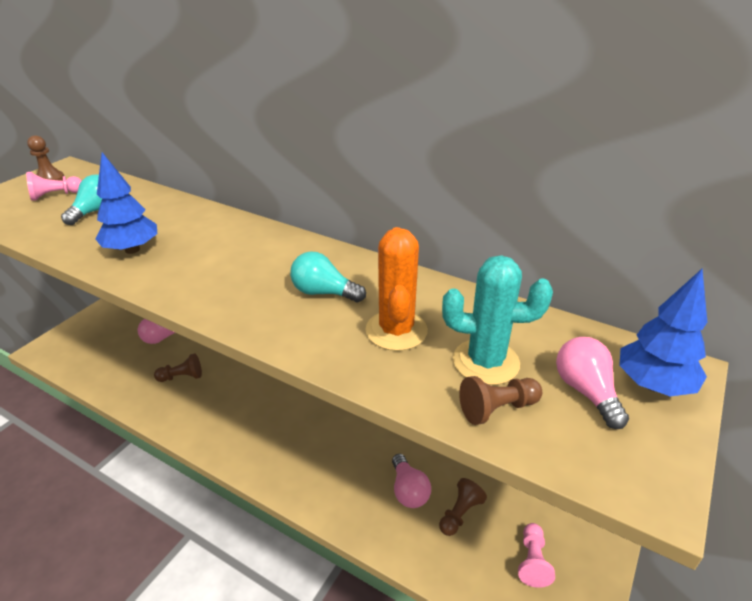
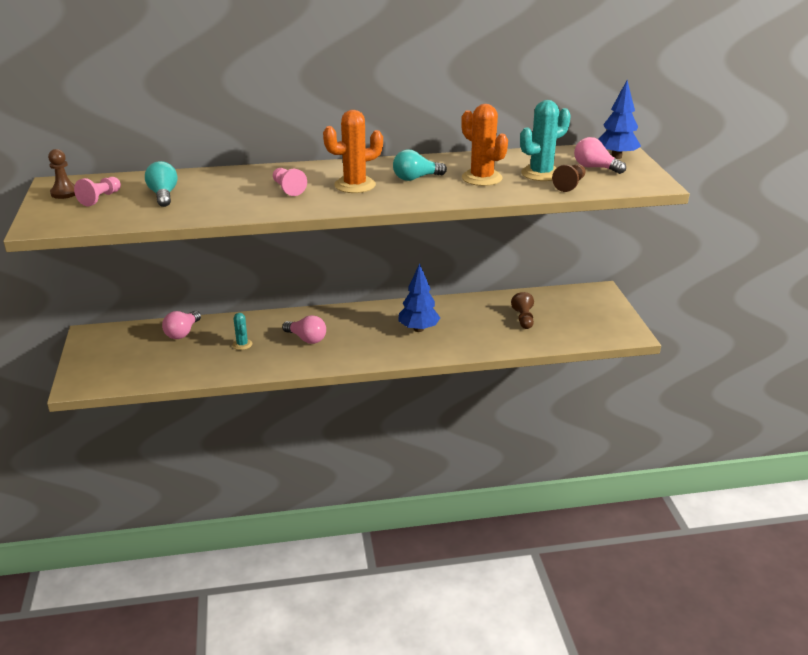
camera: 40 degrees left, 5 degrees down
(132, 250) = (249, 201): blue tree -> blue tree (418, 329)
(182, 377) = (242, 344): brown pawn -> turquoise cactus
(250, 273) = (355, 185): none -> orange cactus
(408, 490) = (484, 323): pink light bulb -> pink light bulb (306, 339)
(532, 561) = (580, 318): pink pawn -> pink pawn (288, 189)

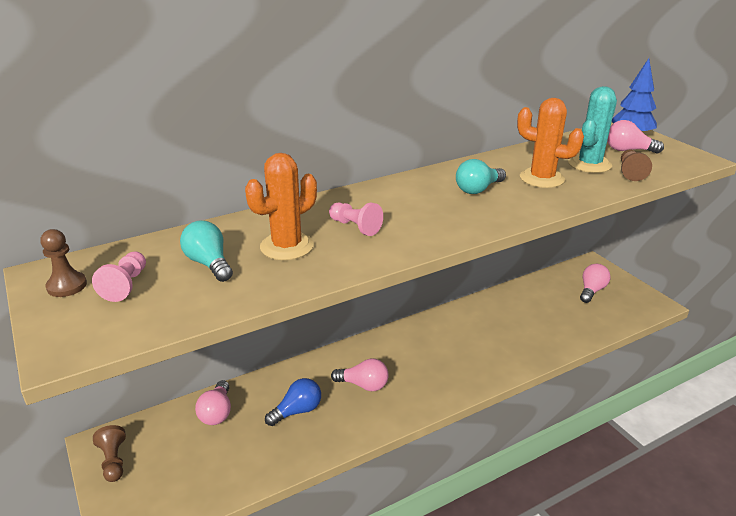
camera: 20 degrees left, 0 degrees up
(242, 344) = (297, 411): turquoise cactus -> blue light bulb
(355, 185) = (424, 209): orange cactus -> orange cactus (287, 246)
(418, 329) = (468, 344): blue tree -> none
(523, 319) = (554, 309): brown pawn -> brown pawn (113, 461)
(576, 312) = (591, 290): none -> pink light bulb

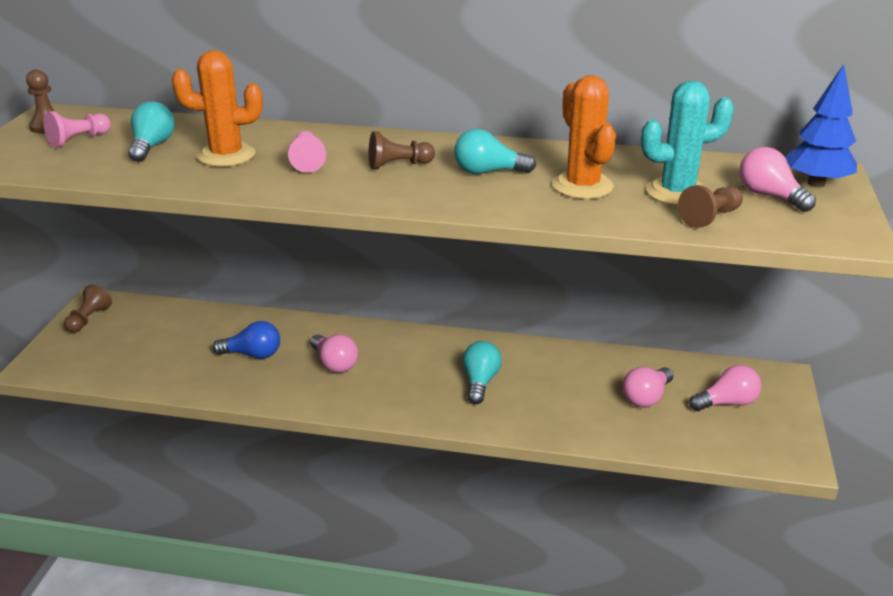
camera: 40 degrees right, 0 degrees up
(217, 412) = (195, 323): pink light bulb -> pink light bulb (646, 398)
(419, 206) = (398, 165): none -> brown pawn
(465, 346) = (480, 382): none -> turquoise light bulb

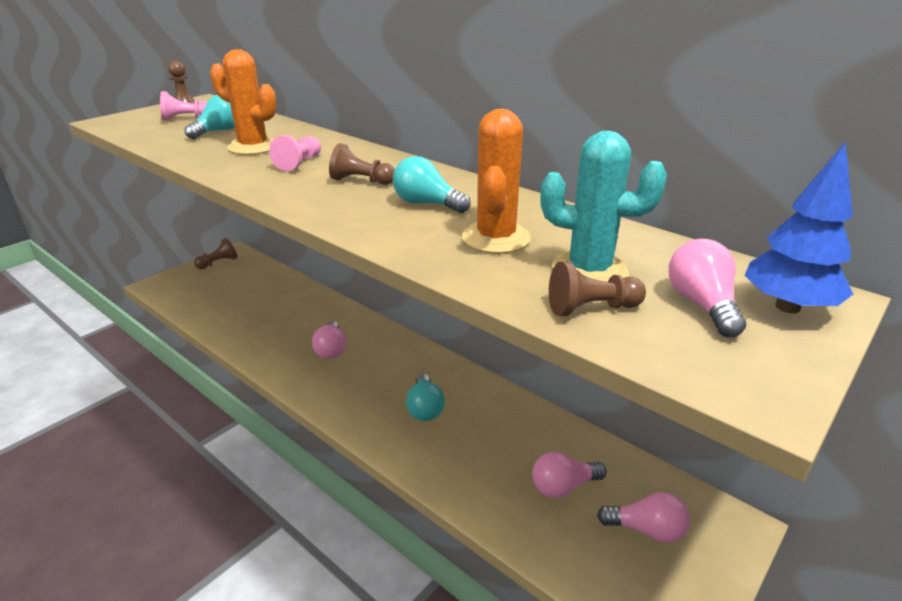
camera: 30 degrees right, 0 degrees up
(253, 354) = (285, 322): blue light bulb -> none
(480, 382) = (425, 408): turquoise light bulb -> turquoise light bulb turned 135 degrees clockwise

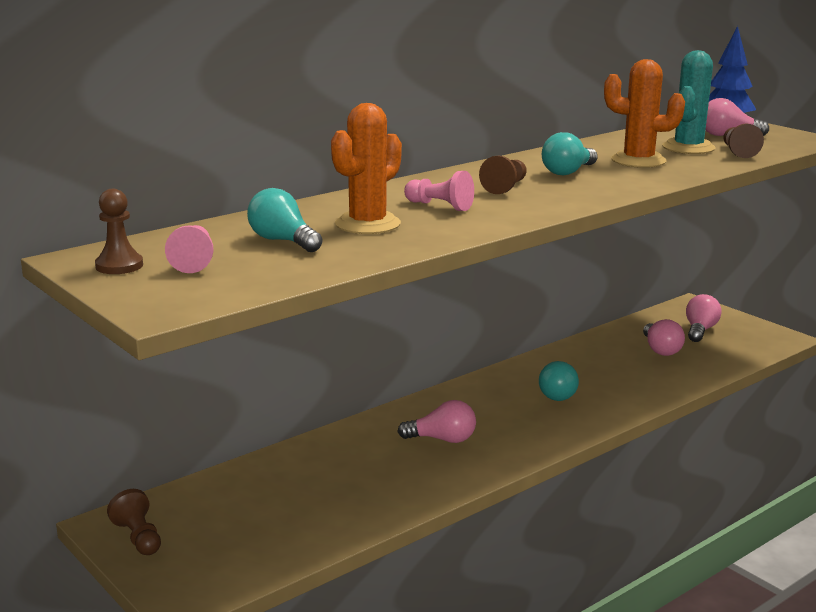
camera: 80 degrees left, 10 degrees down
(425, 408) = (559, 394): turquoise light bulb -> turquoise light bulb turned 105 degrees clockwise

